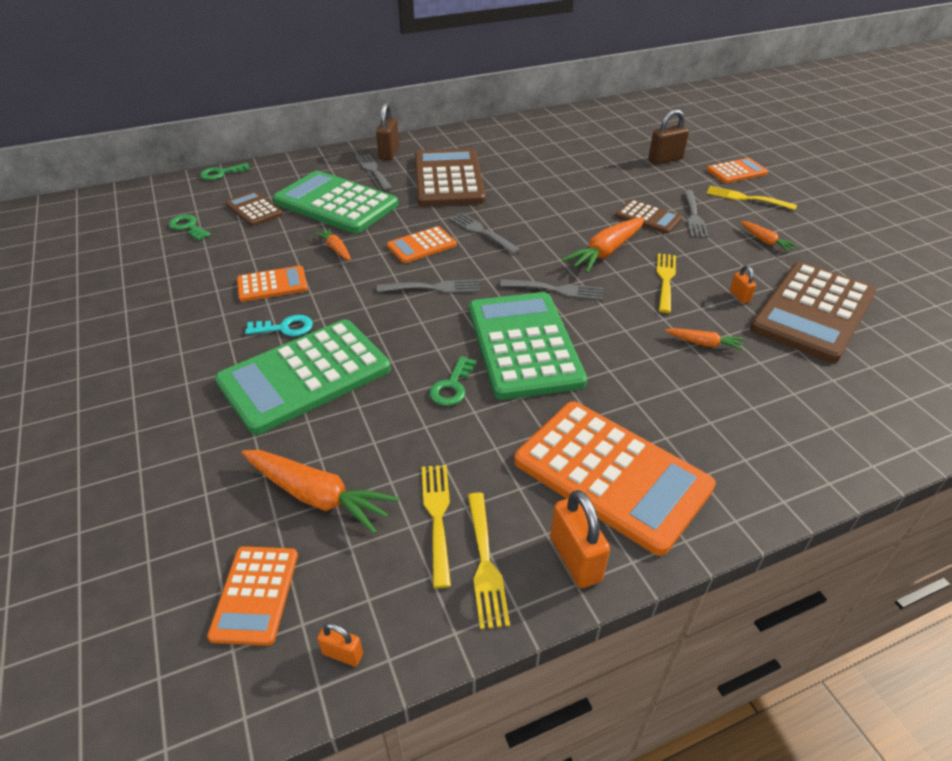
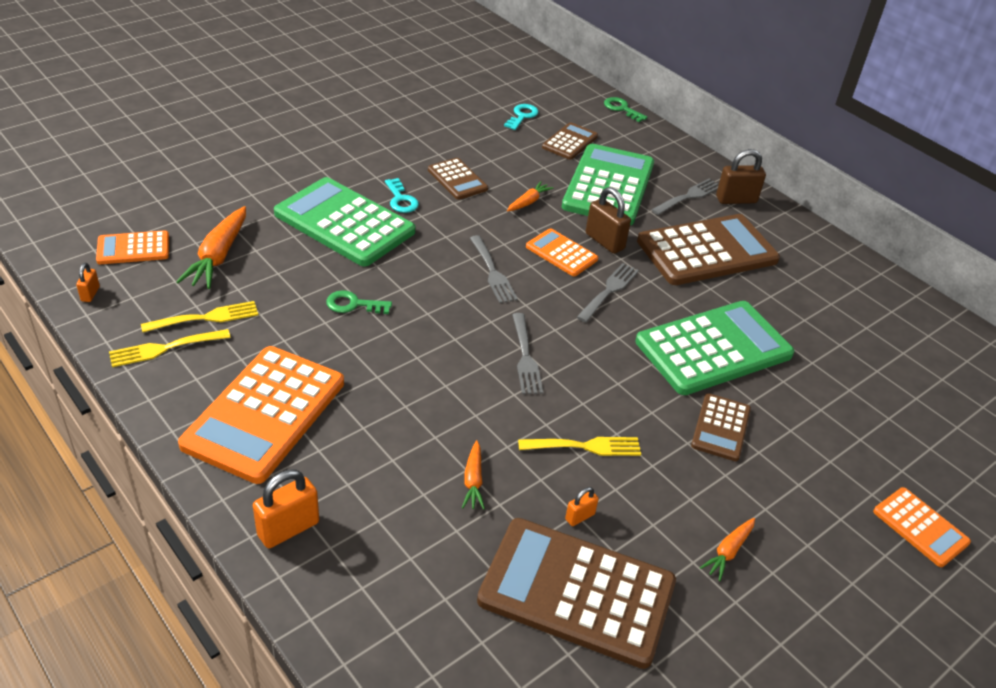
camera: 70 degrees right, 0 degrees up
(188, 227) = (522, 116): green key -> turquoise key
(272, 285) = (457, 179): orange calculator -> brown calculator
(524, 345) = (425, 342): green calculator -> green calculator (713, 349)
(575, 559) = (172, 397): orange padlock -> orange padlock (288, 529)
(606, 252) = (619, 392): orange carrot -> none
(665, 159) = (899, 443): brown padlock -> brown padlock (604, 241)
(694, 216) = (751, 474): grey fork -> none
(746, 198) = (840, 535): yellow fork -> none

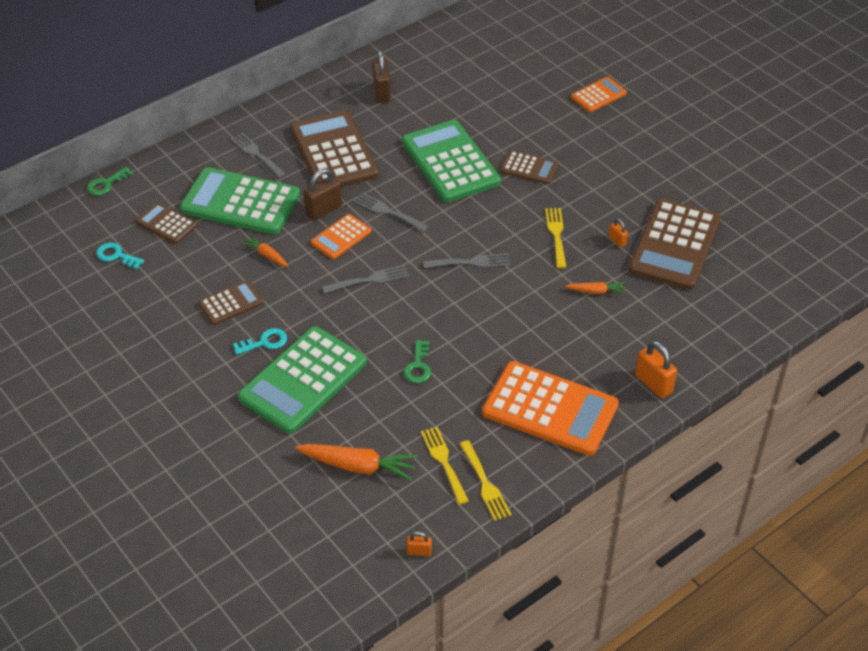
camera: 85 degrees left, 5 degrees up
(133, 248) = (349, 533): orange calculator -> none
(728, 552) = (632, 177): orange carrot -> none
(736, 200) = (261, 127): brown padlock -> brown padlock (381, 92)

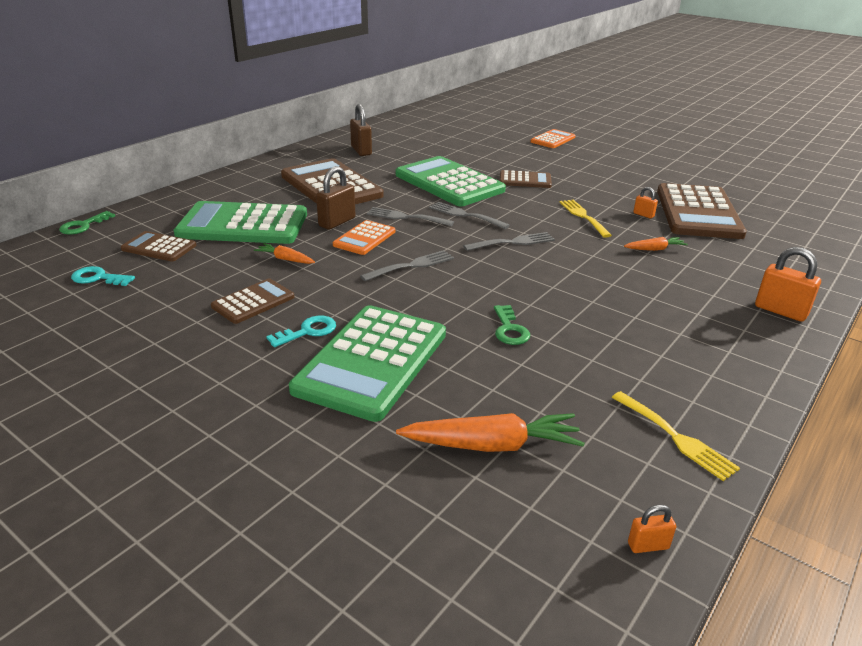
camera: 15 degrees left, 15 degrees down
(256, 154) = (251, 193): grey fork -> grey fork (465, 215)
(444, 462) = (604, 421): yellow fork -> none
(550, 409) = (691, 348): orange calculator -> none

